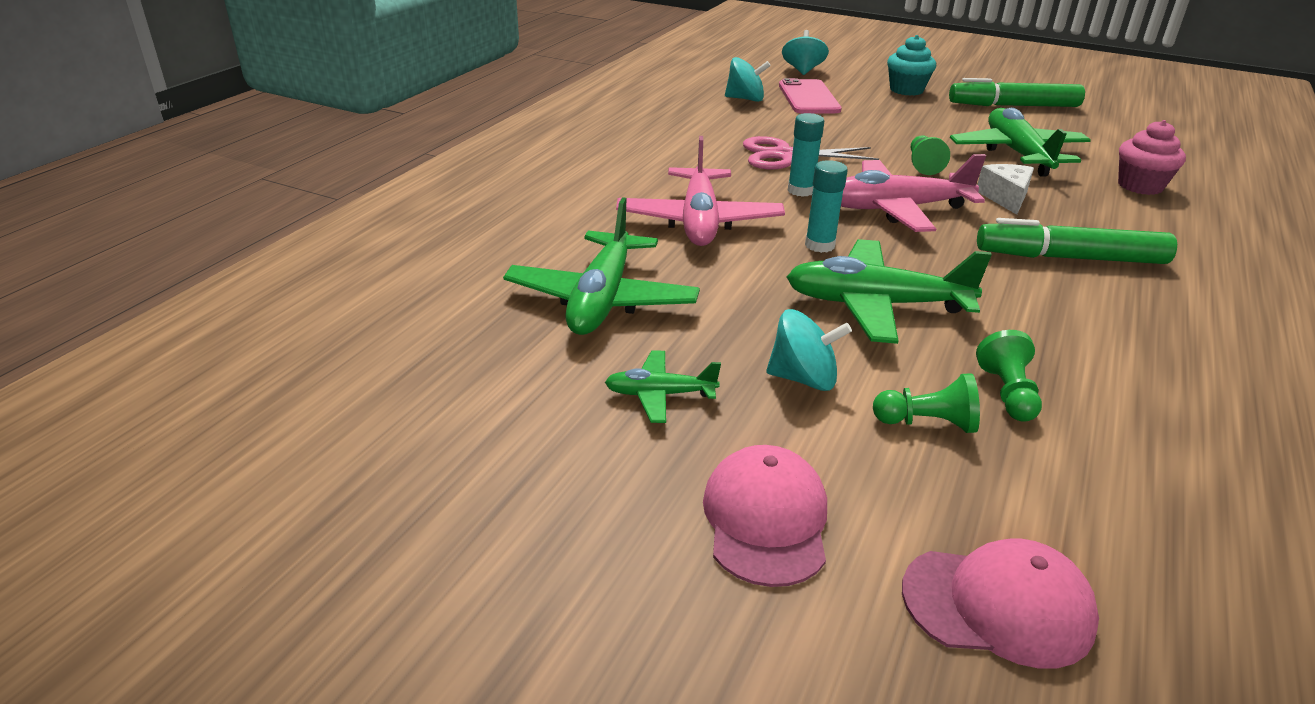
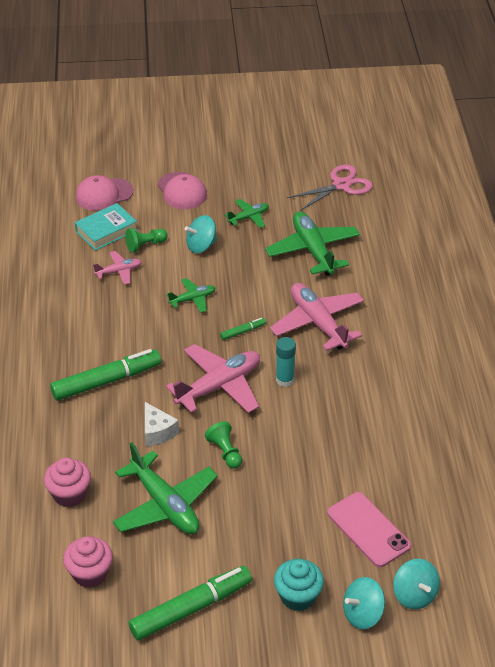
camera: 150 degrees right, 10 degrees up
(745, 99) = (414, 499): turquoise spinning top -> turquoise spinning top (362, 614)
(785, 155) = (322, 419): pink scissors -> pink scissors (341, 185)
(819, 245) = (243, 331): turquoise glue stick -> green marker
(876, 305) = (192, 299): green plane -> green plane, size x0.51
(1007, 393) = (119, 271): green pawn -> pink plane
(1016, 491) = (106, 231): none -> turquoise book
(1118, 140) = (90, 574): none -> pink cupcake

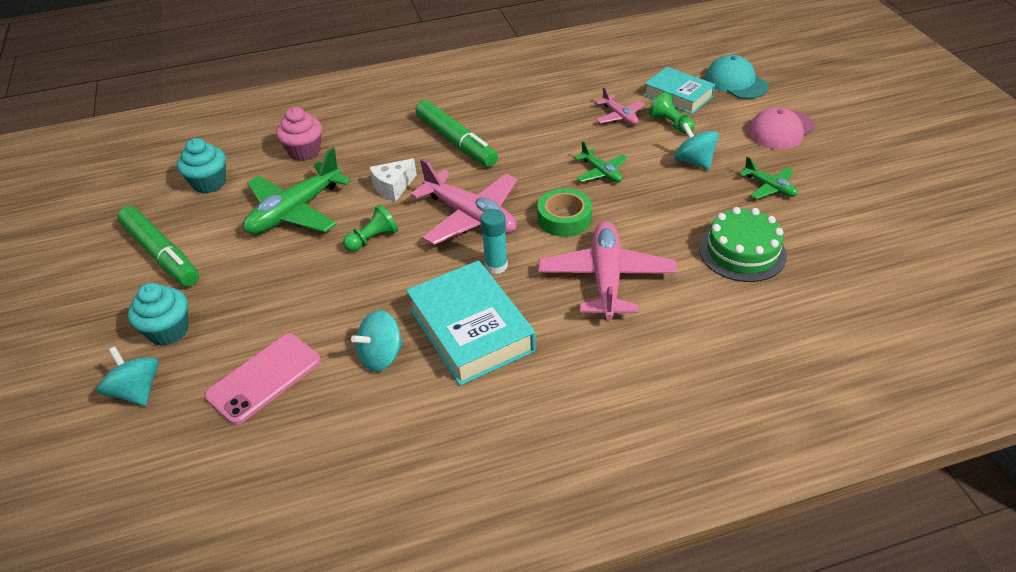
camera: 80 degrees right, 0 degrees up
(90, 574) = (209, 183): pink cupcake -> turquoise cupcake
(104, 194) = (736, 82): pink cap -> turquoise cap
(243, 331) = (564, 218): green marker -> green tape
(313, 250) = (742, 252): green plane -> green cake
(318, 323) = (606, 278): pink plane -> pink plane turned 45 degrees counterclockwise
(341, 185) = (897, 257): pink scissors -> none
(349, 404) = (471, 329): none -> turquoise book
(414, 595) = (160, 438): turquoise spinning top -> turquoise spinning top (381, 356)

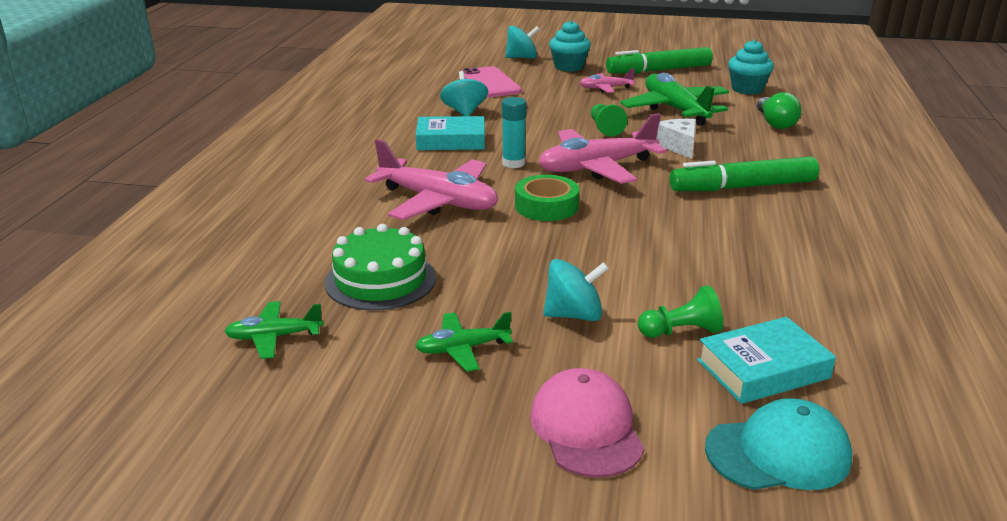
camera: 115 degrees right, 15 degrees down
(304, 151) = (775, 123): pink cupcake -> green light bulb
(471, 329) = (451, 141): turquoise book -> turquoise book, size x0.65
(601, 172) = (609, 247): green plane -> green plane (274, 337)
(619, 116) = (732, 298): pink plane -> pink plane (605, 88)

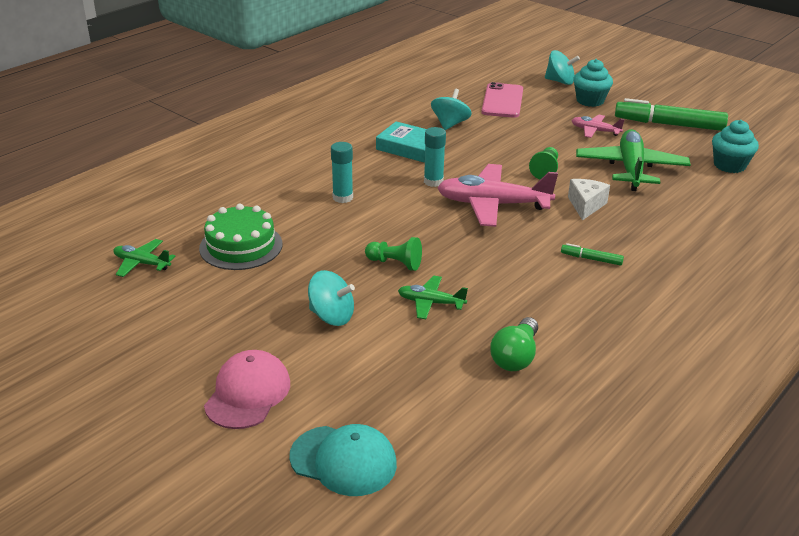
camera: 30 degrees right, 5 degrees up
(438, 201) = (343, 197): pink plane -> turquoise glue stick
(463, 349) = (236, 312): green plane -> green plane (431, 303)
(546, 206) = (414, 226): green tape -> none
(681, 331) = (388, 356): green pawn -> green pawn (395, 263)
(742, 187) = (591, 259): green marker -> green marker, size x0.45
(763, 369) = (408, 404): turquoise book -> none
(775, 123) = (707, 208): green light bulb -> green light bulb (515, 357)

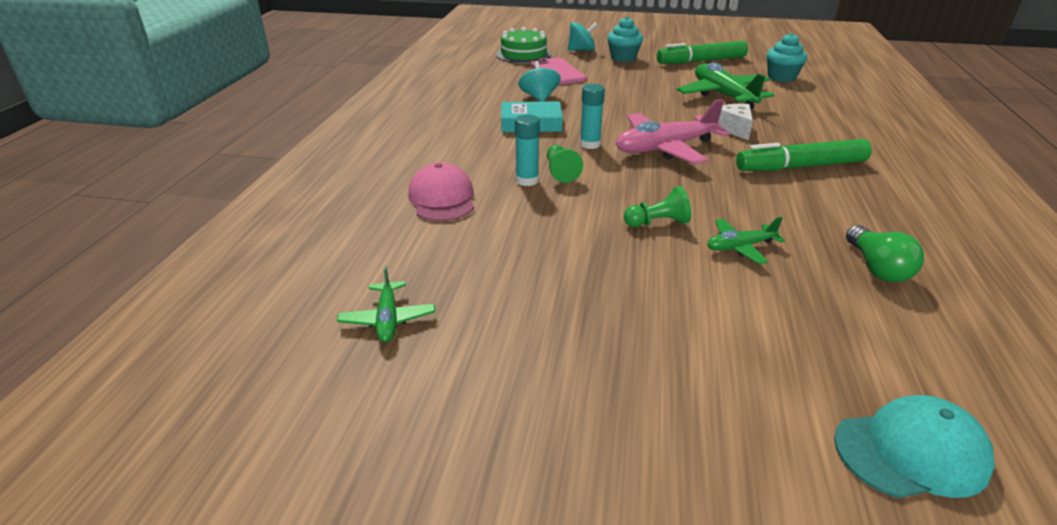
camera: 30 degrees left, 0 degrees up
(142, 263) = (388, 319): green plane -> green plane turned 90 degrees counterclockwise
(241, 246) = (484, 259): green cake -> green cake (523, 54)
(248, 393) = (709, 422): pink cap -> pink cap (442, 198)
(331, 316) = (673, 295): turquoise spinning top -> none
(545, 170) = (665, 112): green pawn -> green pawn (561, 172)
(591, 259) = (801, 167): green marker -> green marker, size x2.24
(595, 131) = (658, 77): pink plane -> none

